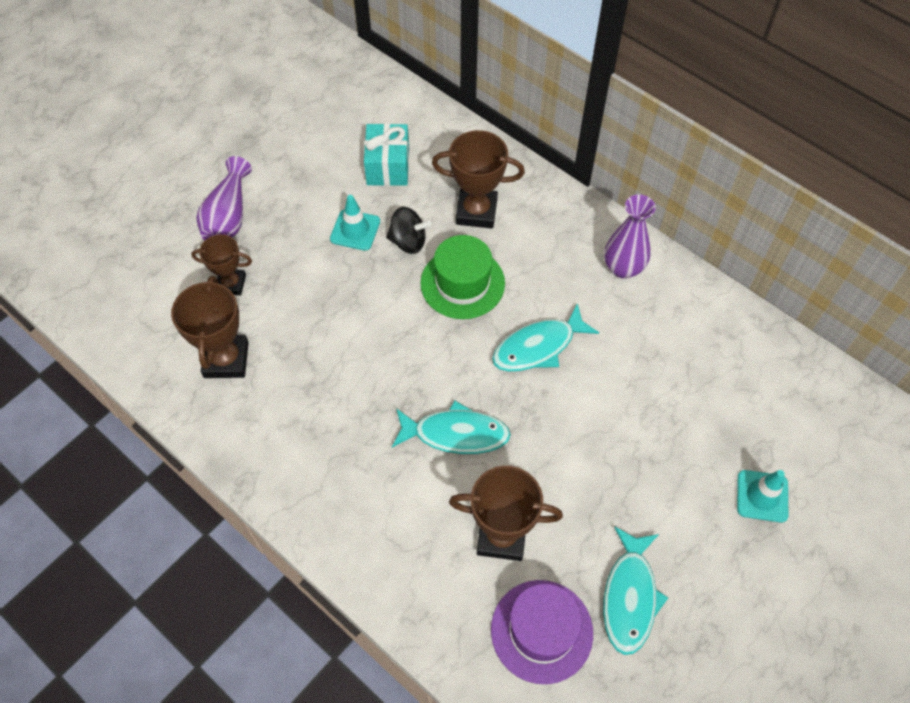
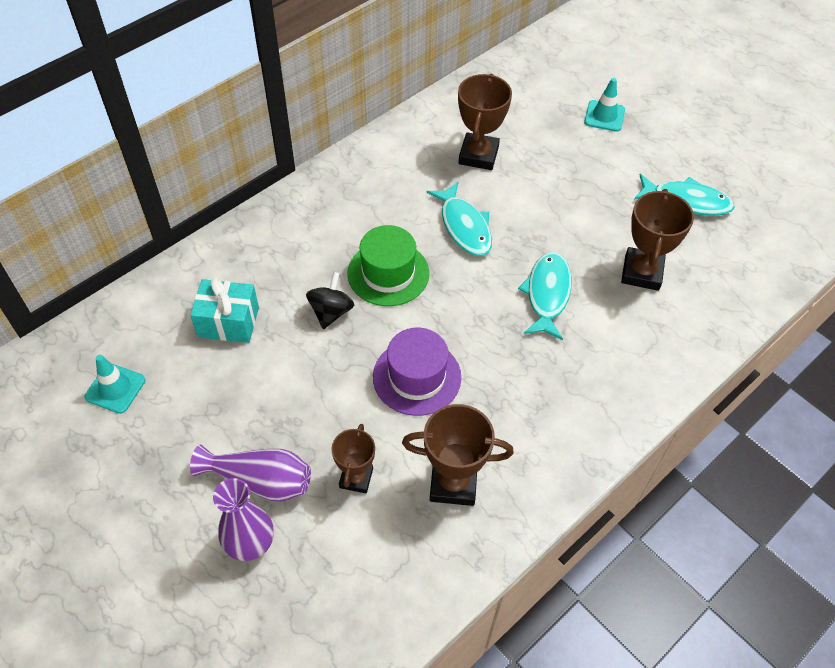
camera: 85 degrees left, 5 degrees down
(355, 230) = (307, 357): turquoise traffic cone -> turquoise traffic cone (115, 388)
(476, 212) = (306, 254): brown trophy -> brown trophy (478, 155)
(541, 631) = (718, 256): purple hat -> purple hat (417, 377)
(623, 268) = (390, 159): purple vase -> purple vase (250, 543)

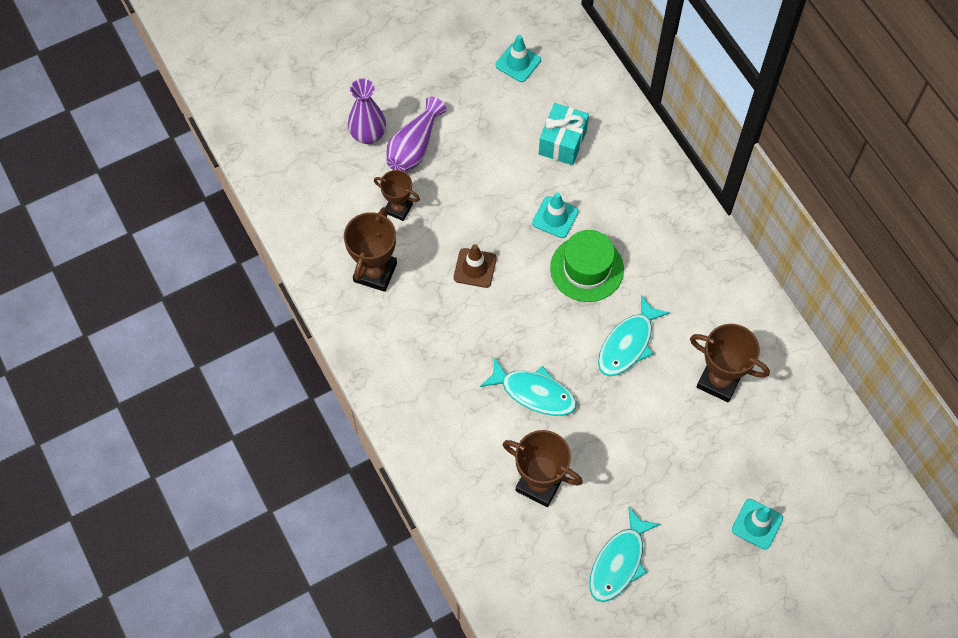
camera: 105 degrees right, 10 degrees up
(331, 312) = (555, 217): black spinning top -> turquoise traffic cone
(417, 377) = (475, 268): purple hat -> brown traffic cone
(464, 226) = (628, 344): turquoise fish -> turquoise fish turned 45 degrees counterclockwise

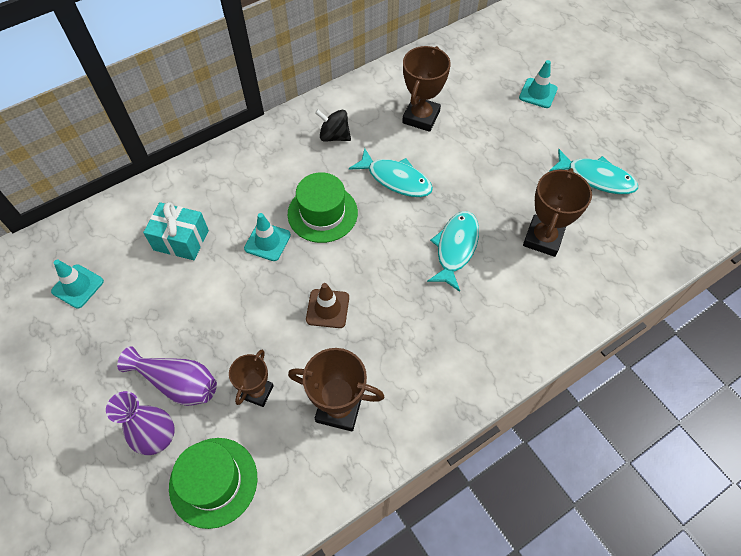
camera: 95 degrees left, 5 degrees down
(326, 177) = (213, 482): none -> green hat
(692, 285) = (334, 136): none -> black spinning top

